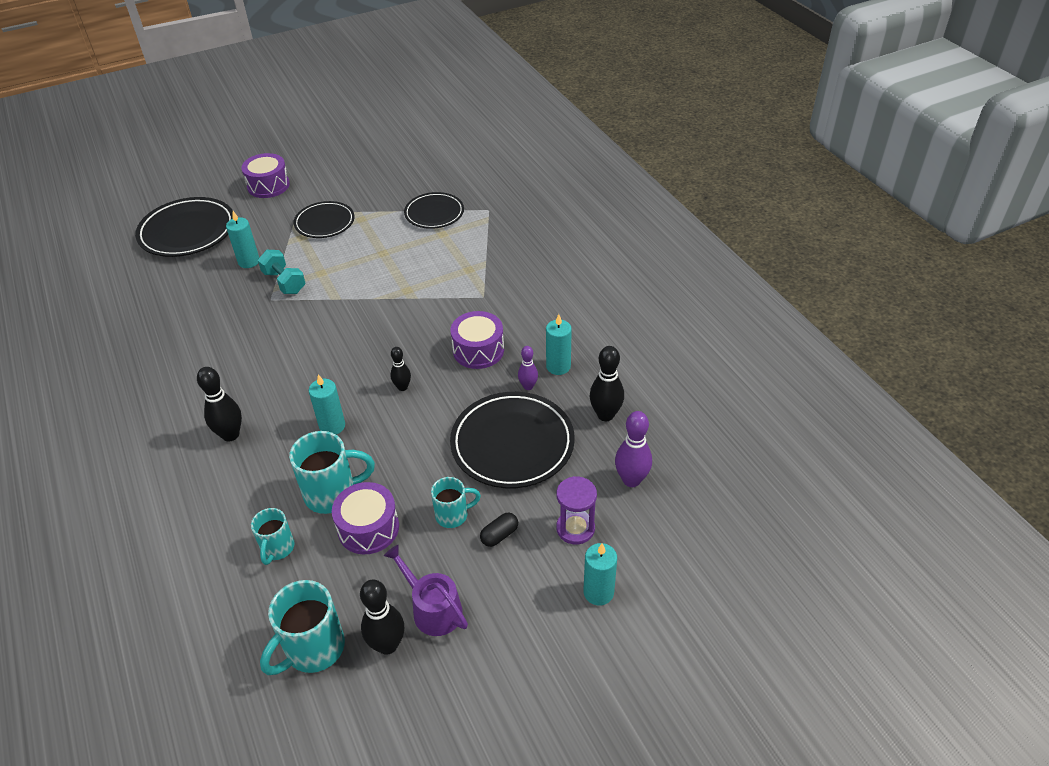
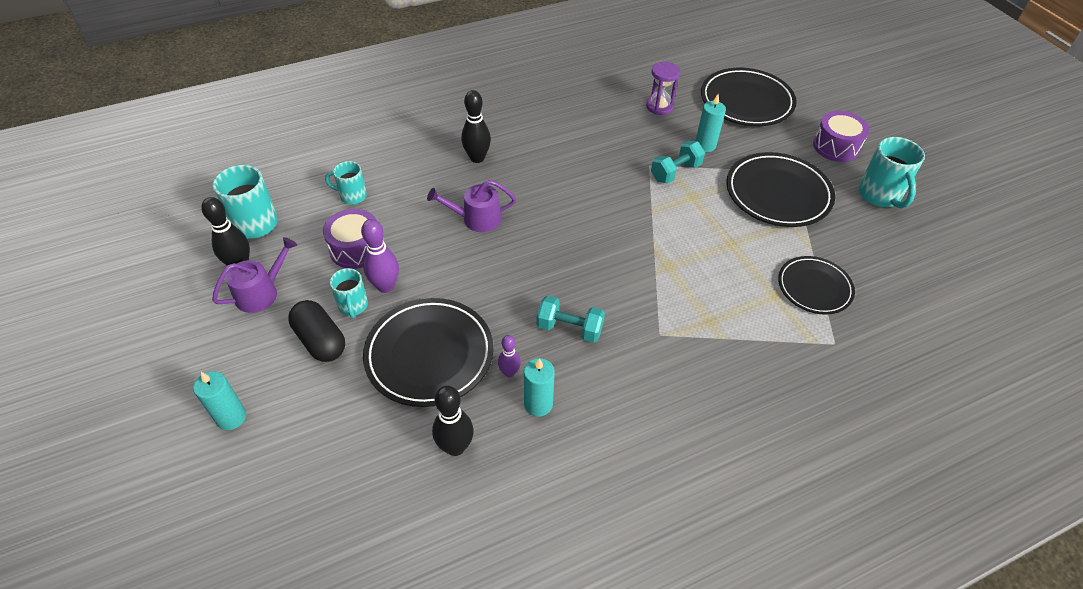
camera: 90 degrees right, 5 degrees up
(324, 223) = (777, 194): black plate -> black plate, size x1.59
(332, 426) = (476, 219): turquoise candle -> purple watering can
(332, 494) = (399, 224): turquoise mug -> turquoise mug (880, 196)
(402, 387) = (520, 266): black bowling pin -> none
(478, 350) = (569, 328): purple drum -> turquoise dumbbell
(499, 535) = (320, 341): black capsule -> black capsule, size x1.82
(575, 528) = (309, 404): purple hourglass -> purple hourglass (659, 106)
(631, 480) = (356, 463): purple bowling pin -> purple bowling pin (385, 286)

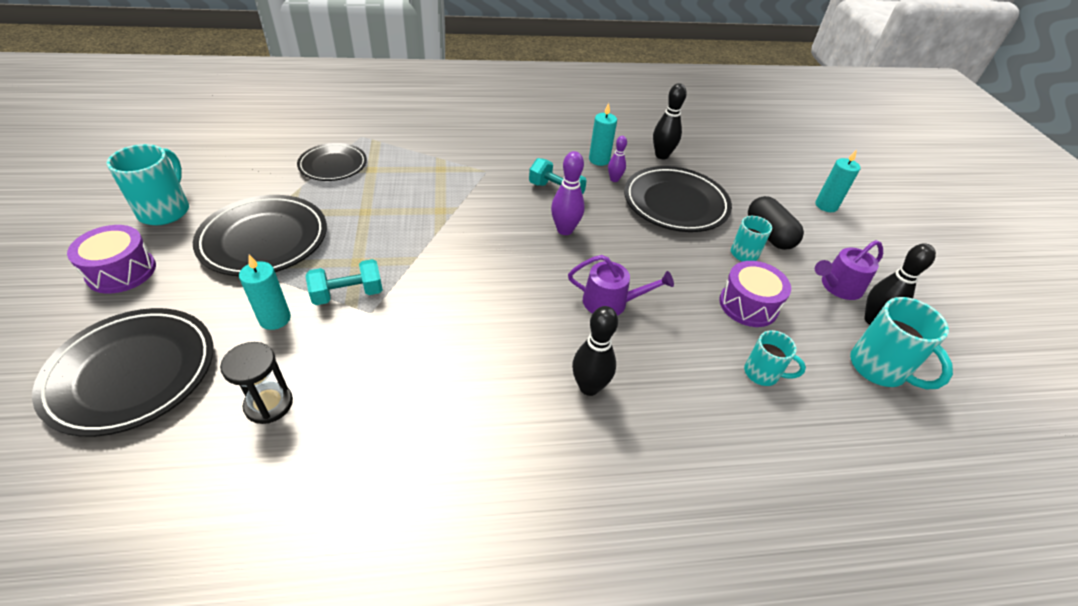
camera: 165 degrees left, 5 degrees down
(385, 286) = (714, 261): purple bowling pin -> purple bowling pin (565, 230)
(659, 106) = (269, 404): purple hourglass -> black hourglass

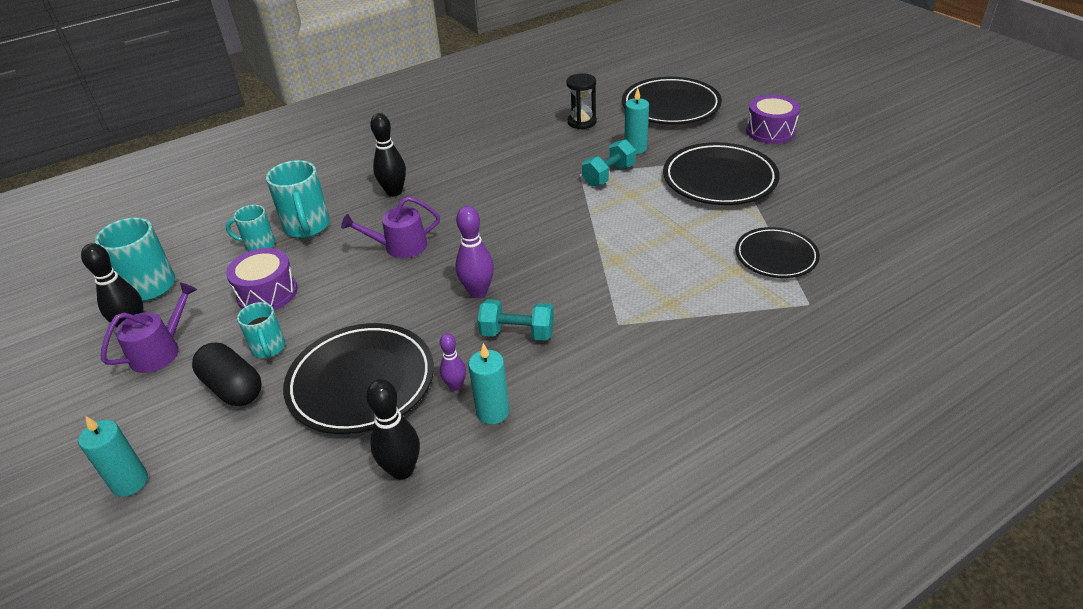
camera: 160 degrees right, 5 degrees down
(165, 210) = (825, 167): turquoise mug -> turquoise mug (307, 227)

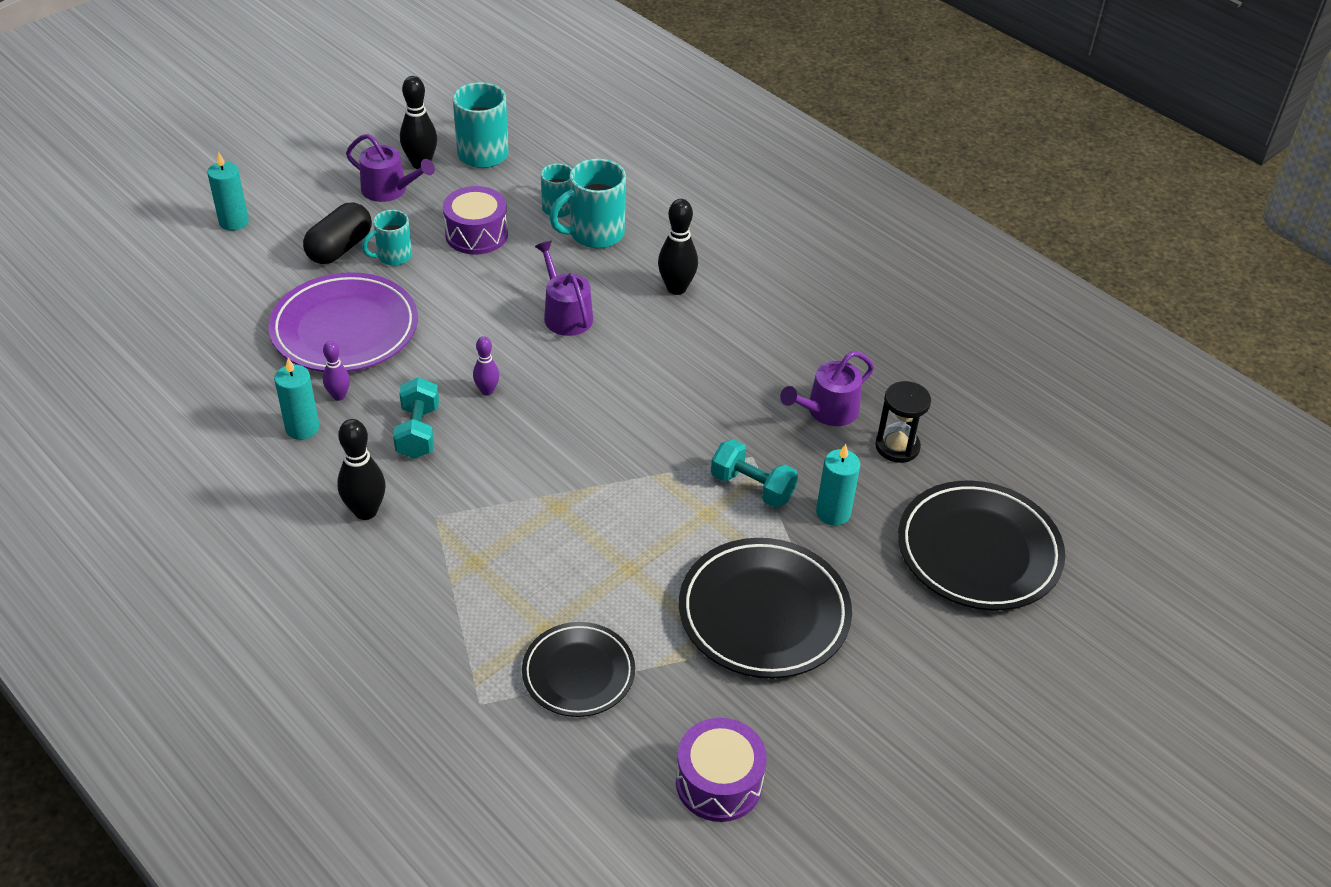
camera: 75 degrees right, 5 degrees up
(361, 382) = (345, 329): black plate -> purple plate
(402, 470) = (234, 378): black bowling pin -> black bowling pin (366, 511)
(478, 292) = (487, 391): purple bowling pin -> purple bowling pin, size x0.61
(544, 142) = (827, 411): none -> purple watering can
(770, 131) = (928, 684): purple drum -> purple drum (719, 782)

